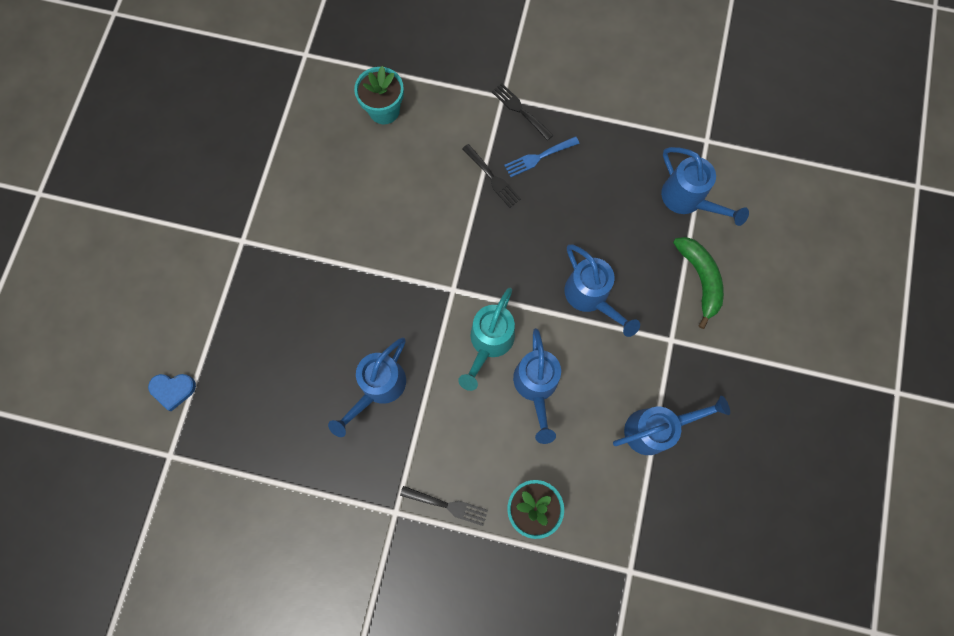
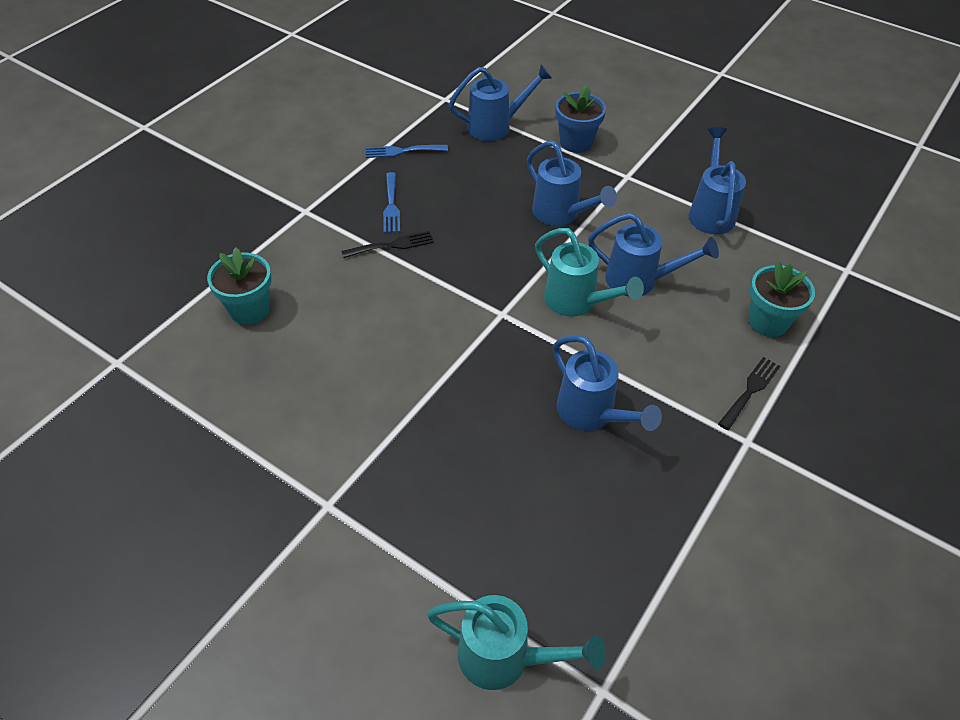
camera: 70 degrees left, 25 degrees down
(173, 390) = (505, 658): blue heart -> turquoise watering can
(520, 110) = (330, 203): black fork -> none
(590, 297) = (561, 214): blue watering can -> blue watering can turned 60 degrees clockwise
(612, 136) = (402, 151): none -> blue fork
(699, 279) = (576, 142): green banana -> blue flower pot

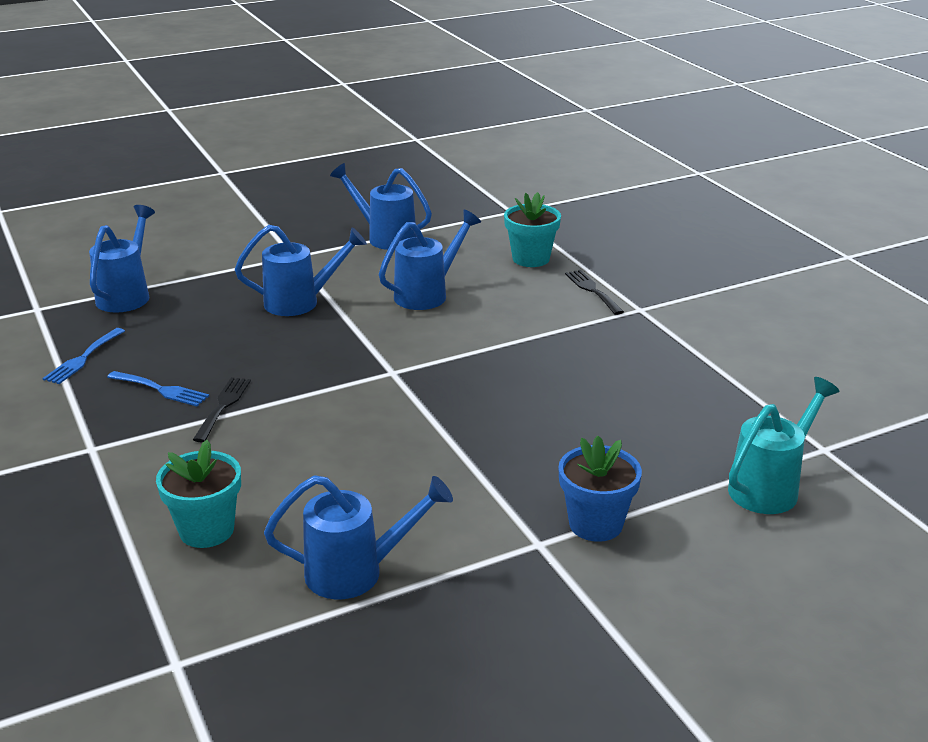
camera: 60 degrees left, 20 degrees down
(576, 142) = (213, 263): blue flower pot -> blue flower pot (595, 524)
(576, 302) = (420, 331): turquoise watering can -> none
(591, 414) = (554, 366): blue watering can -> blue watering can (356, 572)

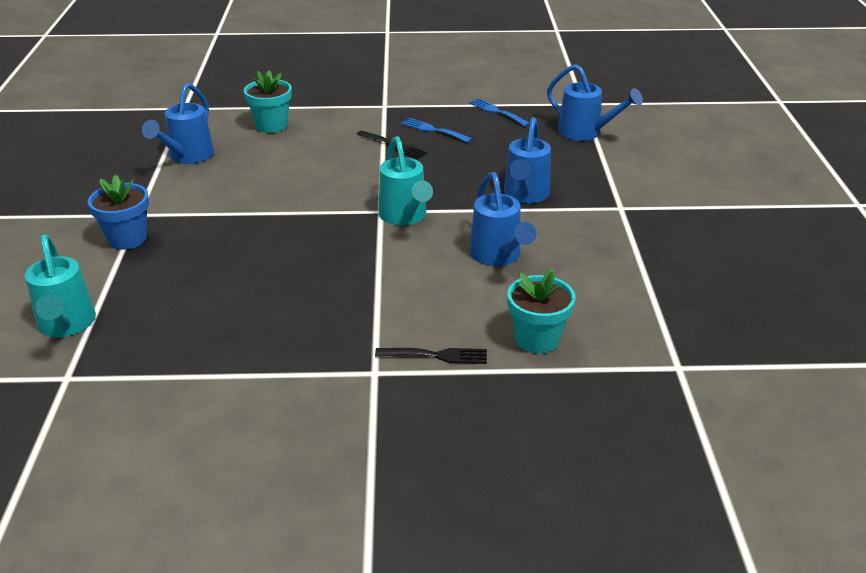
camera: 115 degrees right, 5 degrees up
(161, 389) = (433, 130): blue fork -> blue fork turned 75 degrees clockwise
(385, 237) = (640, 263): blue watering can -> none
(393, 355) = (405, 217): none -> turquoise watering can

